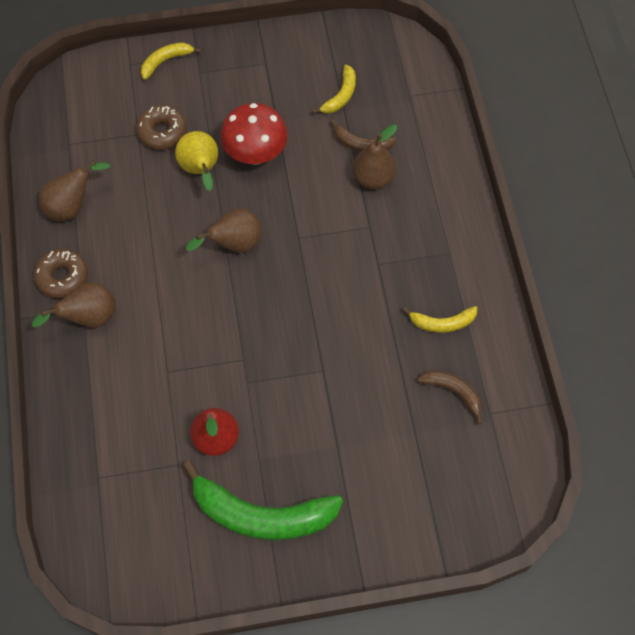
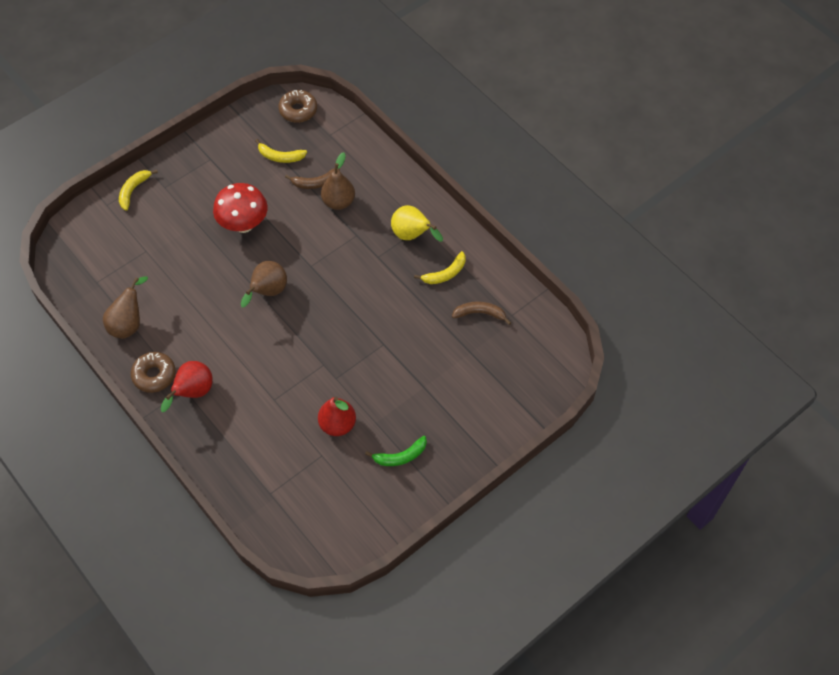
camera: 30 degrees left, 5 degrees down
(89, 318) = (193, 393): brown pear -> red pear
(162, 132) = (163, 241): brown donut -> brown donut (298, 110)
(201, 170) = (210, 254): yellow pear -> yellow pear (412, 236)
(261, 514) = (400, 456): green banana -> green banana, size x0.49
(341, 96) = (280, 157): yellow banana -> yellow banana turned 105 degrees clockwise

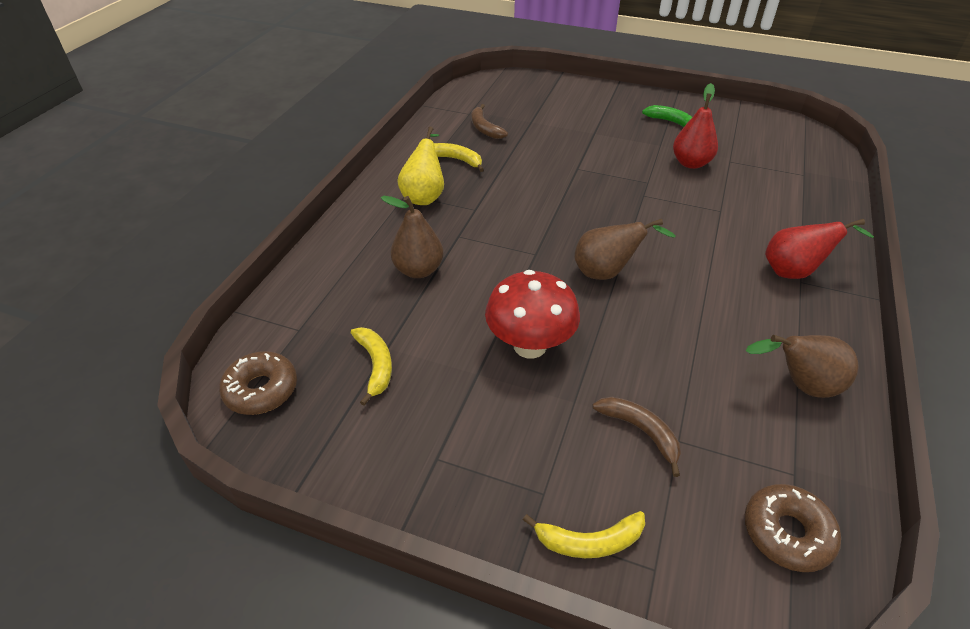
camera: 120 degrees left, 15 degrees down
(154, 375) = (822, 316): brown donut -> brown donut (787, 533)
(316, 183) = (400, 305): brown banana -> brown banana (641, 431)

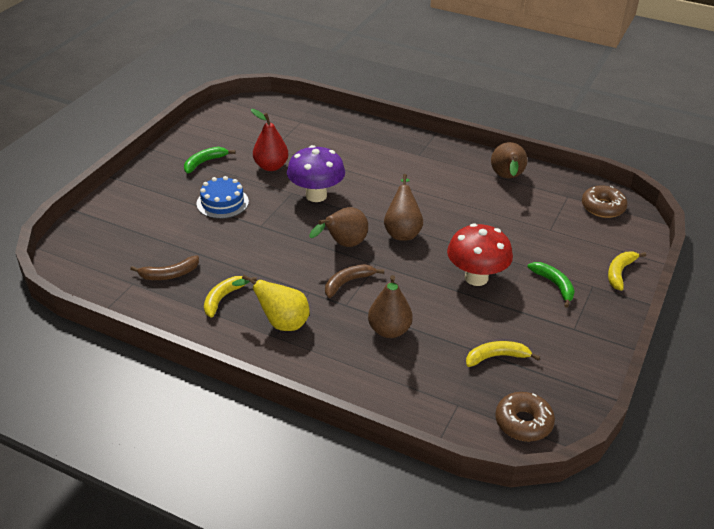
camera: 85 degrees left, 5 degrees down
(533, 438) = (554, 285): none -> green banana
(563, 226) = (343, 245): none -> brown pear
(589, 541) = (619, 272): yellow banana -> yellow banana turned 150 degrees counterclockwise
(607, 141) = (222, 202): none -> blue cake
(641, 431) = (545, 242): brown banana -> brown banana (348, 282)
(650, 199) = (316, 195): none -> purple mushroom
(794, 272) = (409, 154): red pear -> none

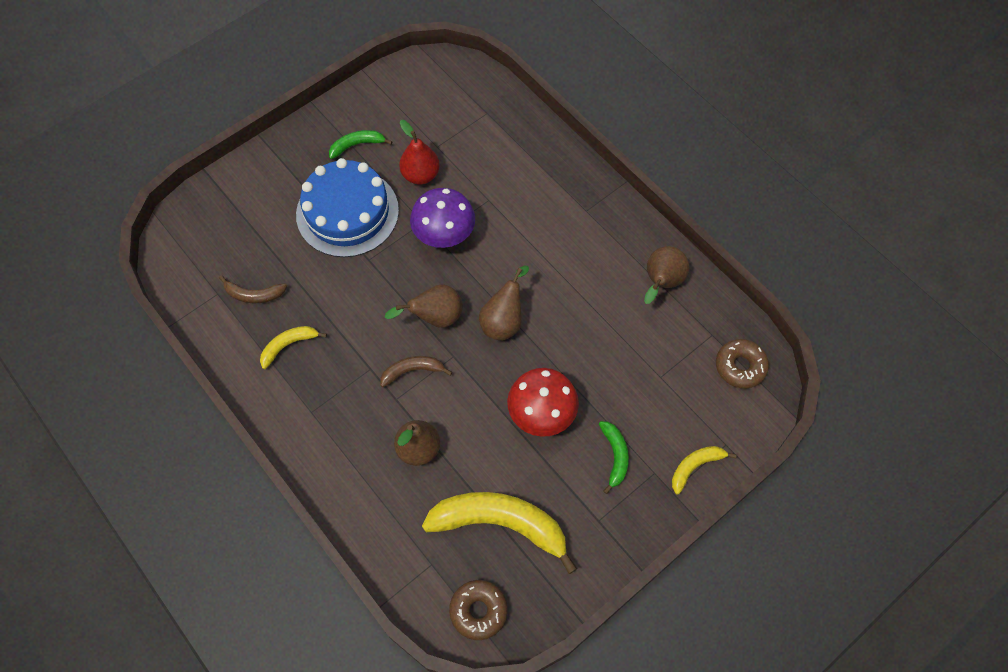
camera: 25 degrees right, 25 degrees up
(222, 202) = (347, 212): blue cake -> blue cake, size x1.83
(280, 323) = (324, 398): yellow pear -> none
(496, 357) = (500, 524): yellow banana -> yellow banana, size x2.03

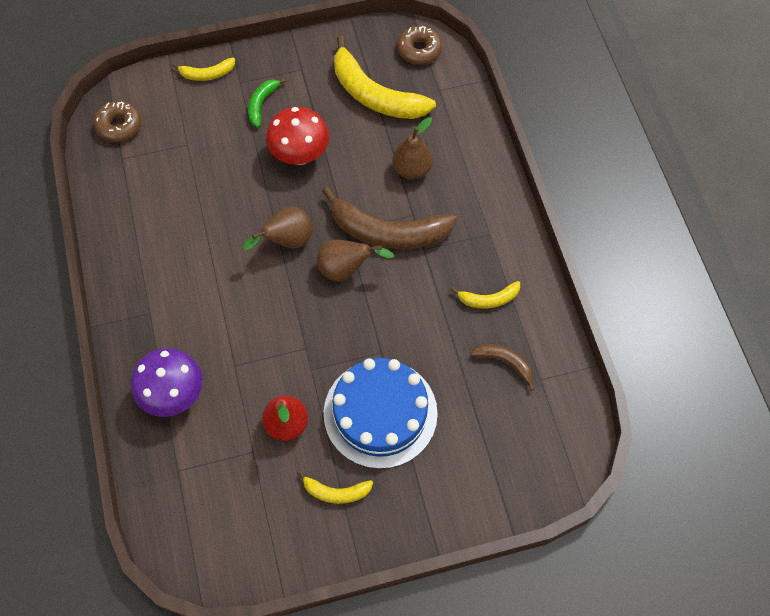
camera: 155 degrees left, 0 degrees up
(357, 145) = (336, 492): green banana -> yellow banana
(412, 371) = (388, 232): brown banana -> brown banana, size x2.03
(444, 236) = (297, 345): purple mushroom -> purple mushroom (173, 394)
(661, 282) = (130, 217): brown pear -> none

